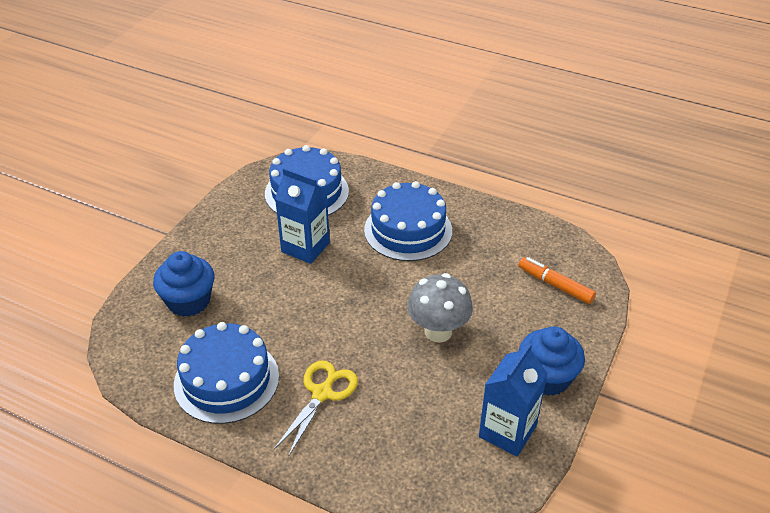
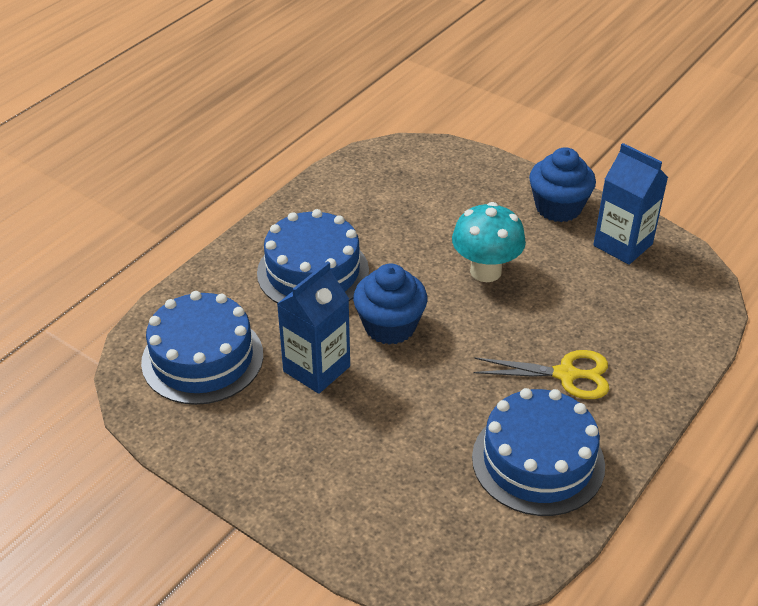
camera: 80 degrees left, 0 degrees up
(189, 301) = (392, 498): blue cupcake -> blue cupcake (390, 326)
(322, 393) = (565, 374): yellow scissors -> yellow scissors turned 150 degrees clockwise
(438, 331) = (485, 271): grey mushroom -> turquoise mushroom
(555, 285) = (433, 177): orange marker -> none

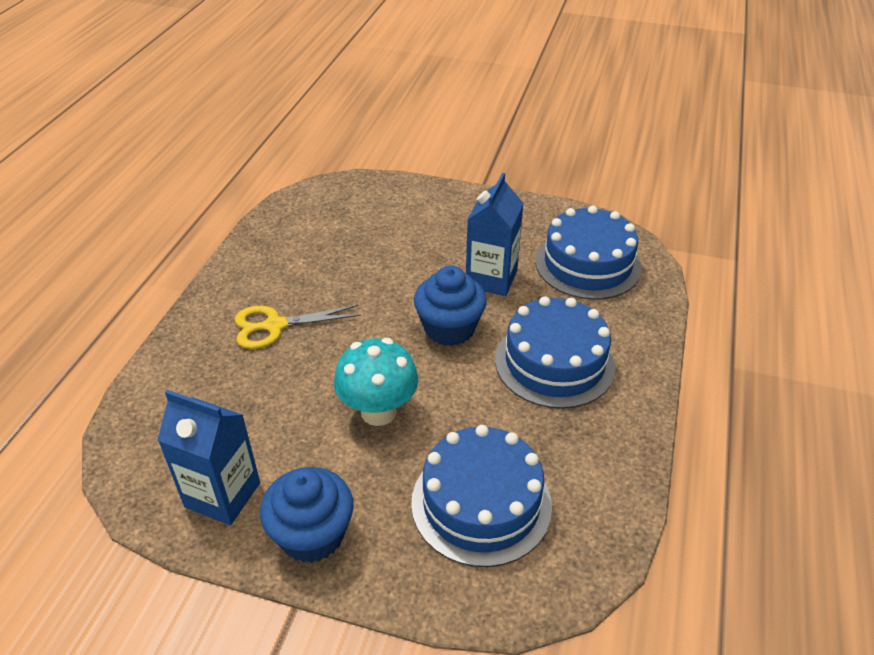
camera: 160 degrees right, 0 degrees up
(538, 461) = (289, 258): blue cake -> blue cake (481, 503)

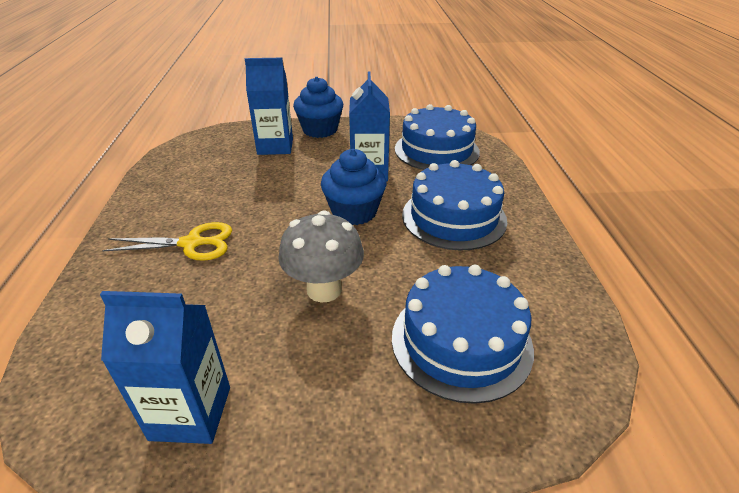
camera: 20 degrees left, 5 degrees down
(275, 326) = (191, 243): yellow scissors -> yellow scissors turned 150 degrees counterclockwise
(312, 535) = (310, 424): blue cupcake -> blue cupcake (320, 130)
(378, 411) = (324, 289): turquoise mushroom -> grey mushroom
(403, 218) = (275, 146): none -> blue carton

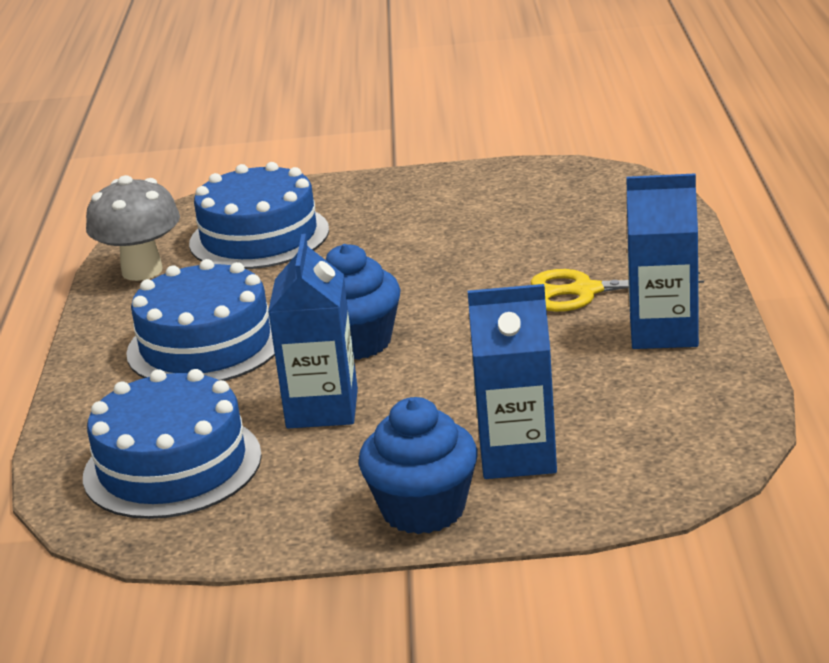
camera: 175 degrees left, 10 degrees down
(191, 413) = (507, 187): blue carton -> blue carton (663, 332)
(324, 289) = (398, 261): grey mushroom -> grey mushroom (142, 271)

